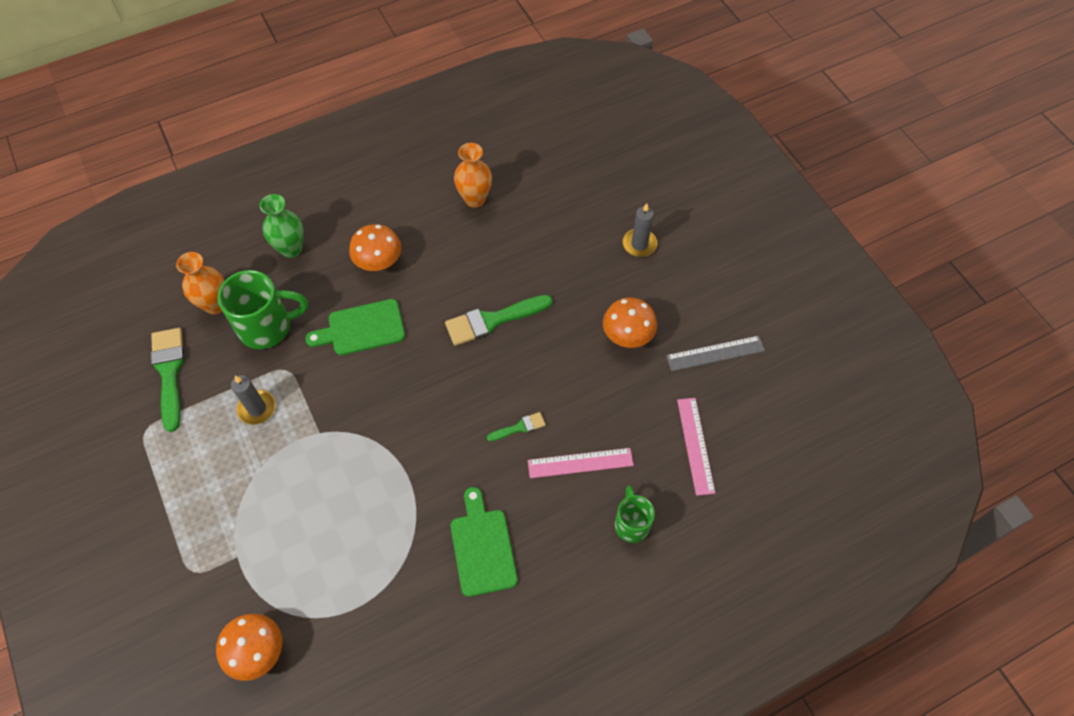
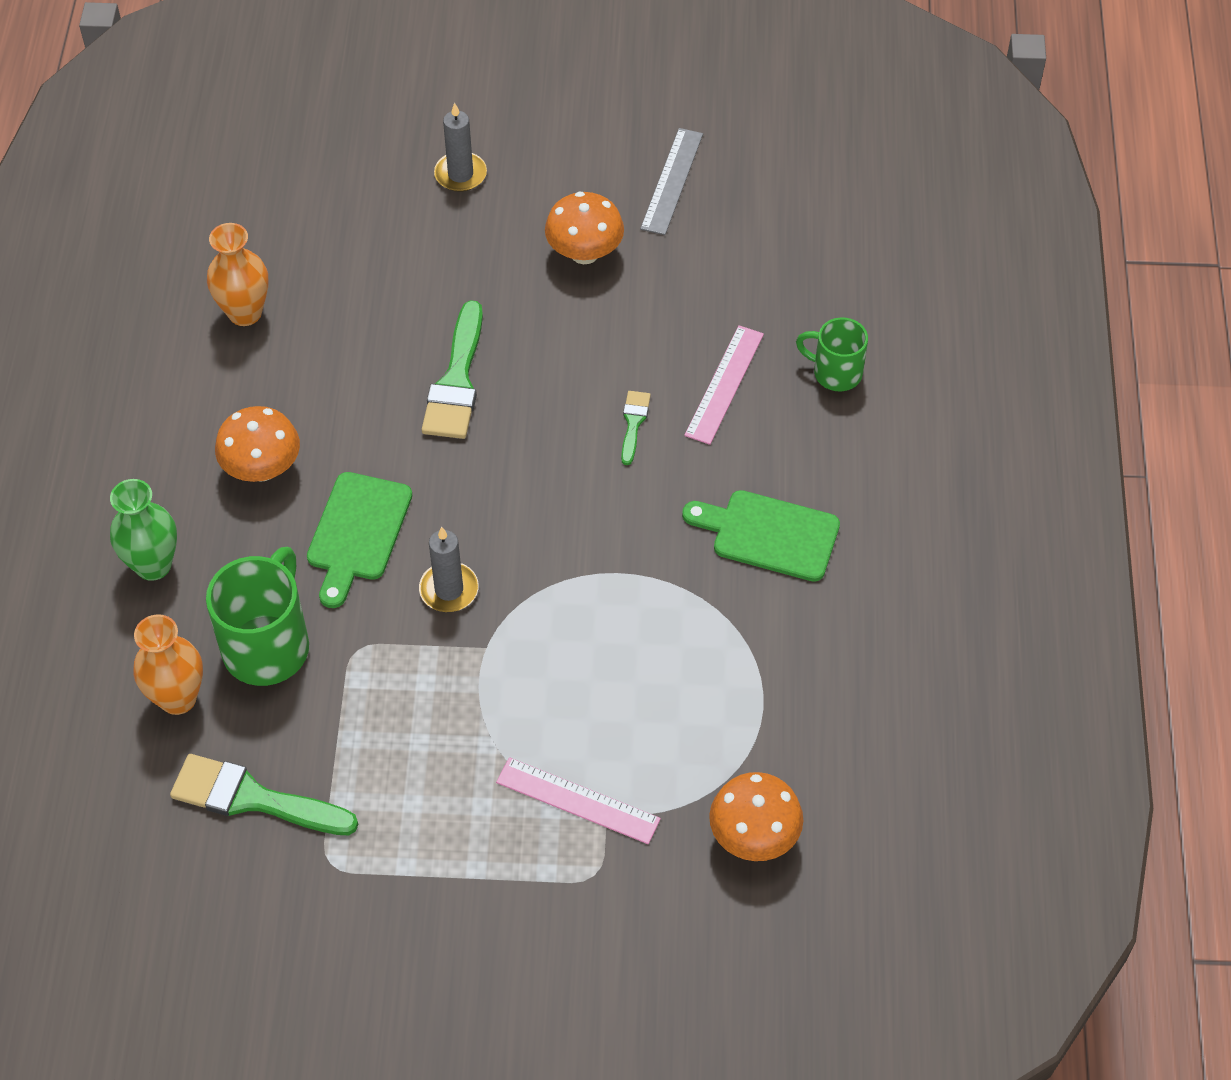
camera: 60 degrees left, 5 degrees down
(257, 408) = (395, 708): grey candle -> grey candle (449, 589)
(695, 445) = (778, 262): pink ruler -> pink ruler (578, 800)

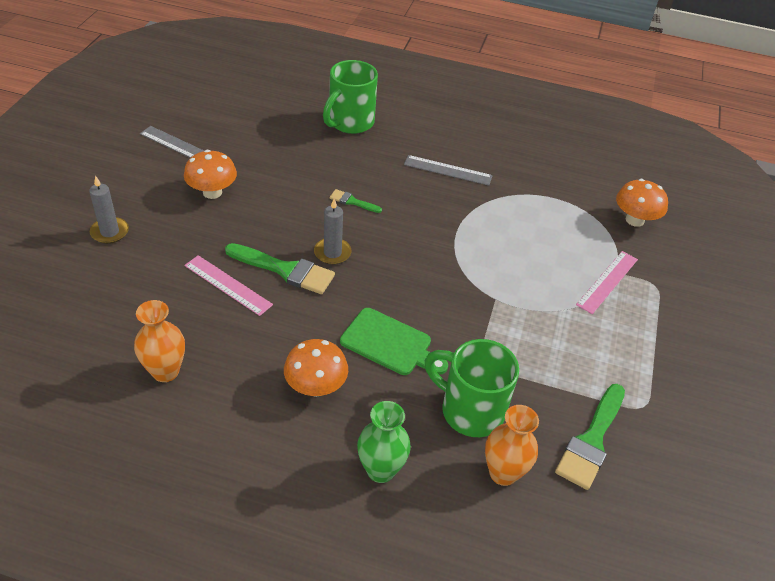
camera: 80 degrees left, 10 degrees down
(449, 589) = (448, 307): grey candle -> grey candle (332, 253)
(724, 384) = (340, 162): pink ruler -> pink ruler (227, 285)
(769, 535) = (448, 170): green cutting board -> grey ruler
(835, 372) = (350, 122): green mug -> green mug, size x1.66

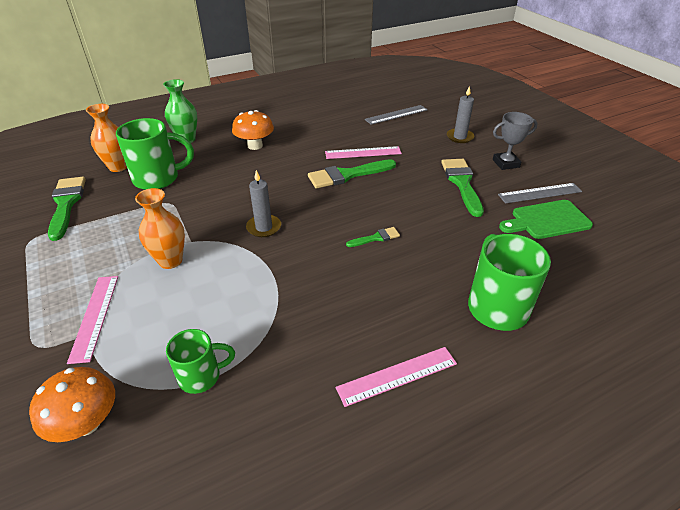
camera: 140 degrees right, 5 degrees down
(141, 181) = (505, 163): none -> grey trophy
(165, 371) = (330, 117): orange vase -> orange vase (170, 261)
(212, 192) = (462, 183): orange mushroom -> green brush
(332, 253) = (336, 199): grey candle -> grey candle (264, 227)
(390, 343) = (237, 179): green cutting board -> green cutting board (547, 220)
(448, 170) = (346, 325): grey ruler -> grey ruler (396, 115)
(450, 136) = (397, 376): none -> pink ruler
(557, 201) = (201, 376): none -> green mug

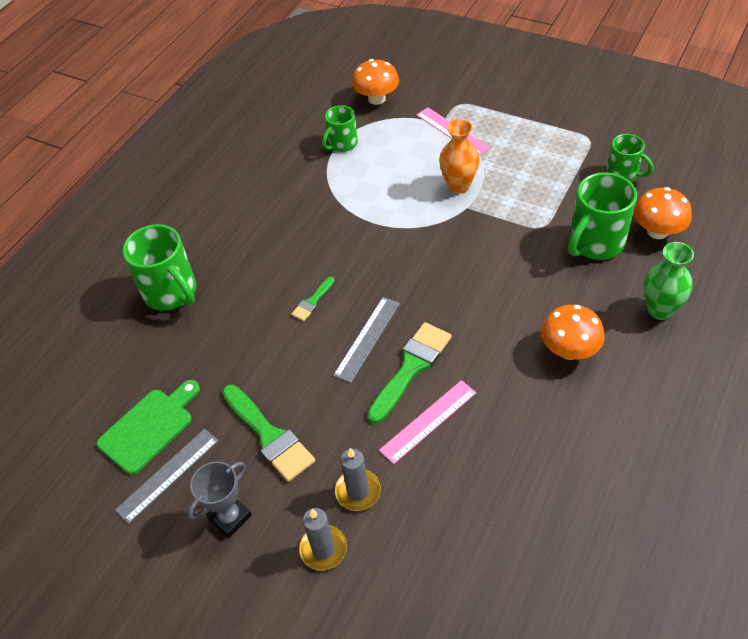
camera: 150 degrees right, 10 degrees up
(66, 204) = (623, 174): green brush -> green mug
(118, 167) = (657, 231): orange vase -> orange mushroom
(264, 227) = (423, 253): grey candle -> grey candle (358, 491)
(396, 115) = (459, 555): grey ruler -> grey ruler (367, 338)
(397, 376) = (221, 207): pink ruler -> none

